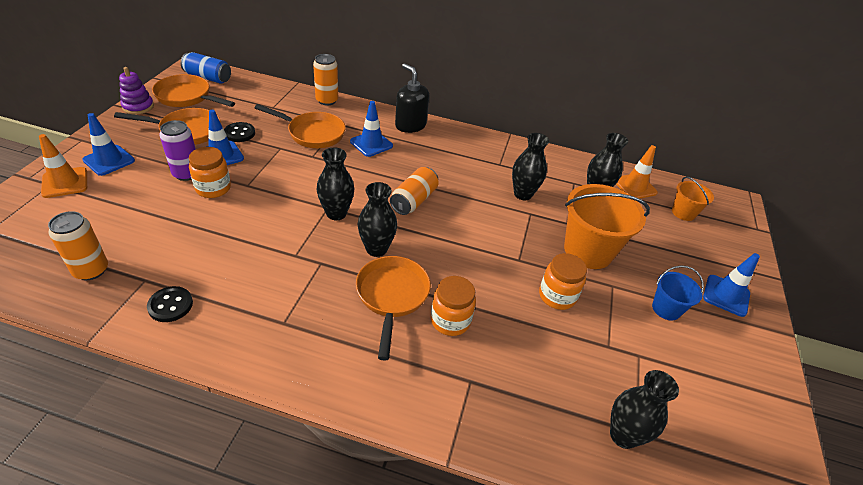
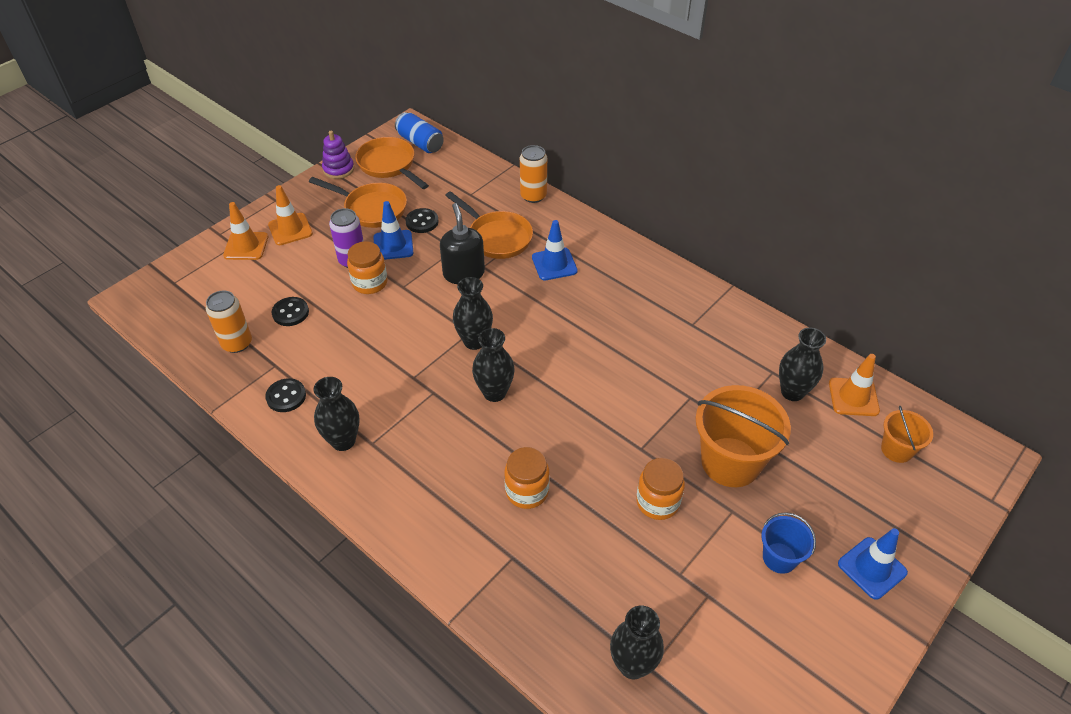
camera: 30 degrees right, 5 degrees up
(109, 160) = (290, 229): blue traffic cone -> orange traffic cone
(141, 229) = (290, 313): none -> black button
(392, 297) = (483, 448): orange pan -> none
(410, 125) = (612, 248): black soap dispenser -> black soap dispenser (463, 273)
(413, 200) = (563, 346): orange can -> none
(523, 194) = (696, 370): black vase -> black vase (343, 441)

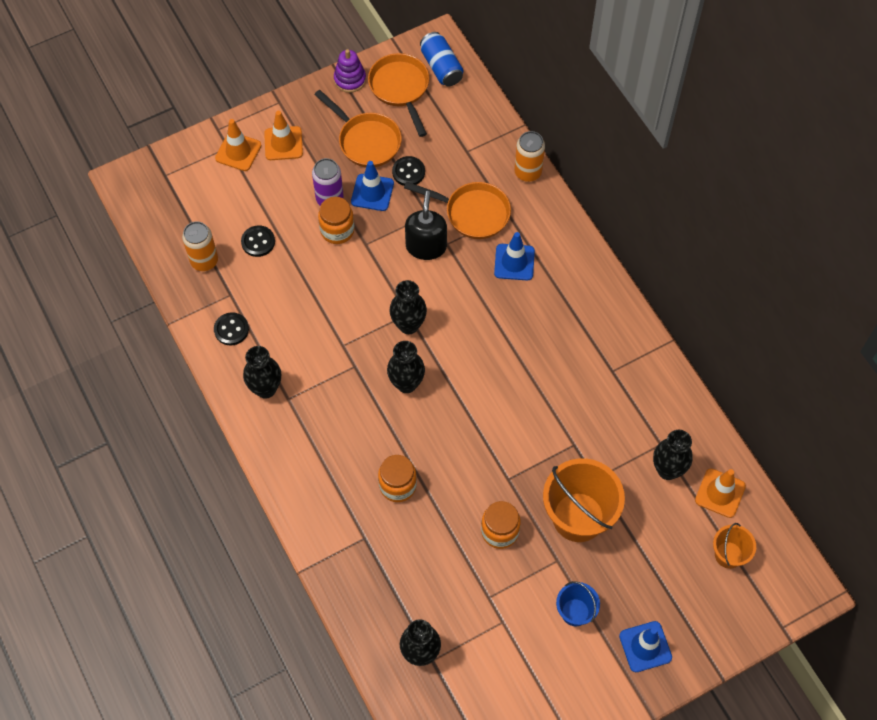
camera: 20 degrees right, 15 degrees up
(496, 237) = (472, 213): orange pan -> orange pan turned 45 degrees counterclockwise

